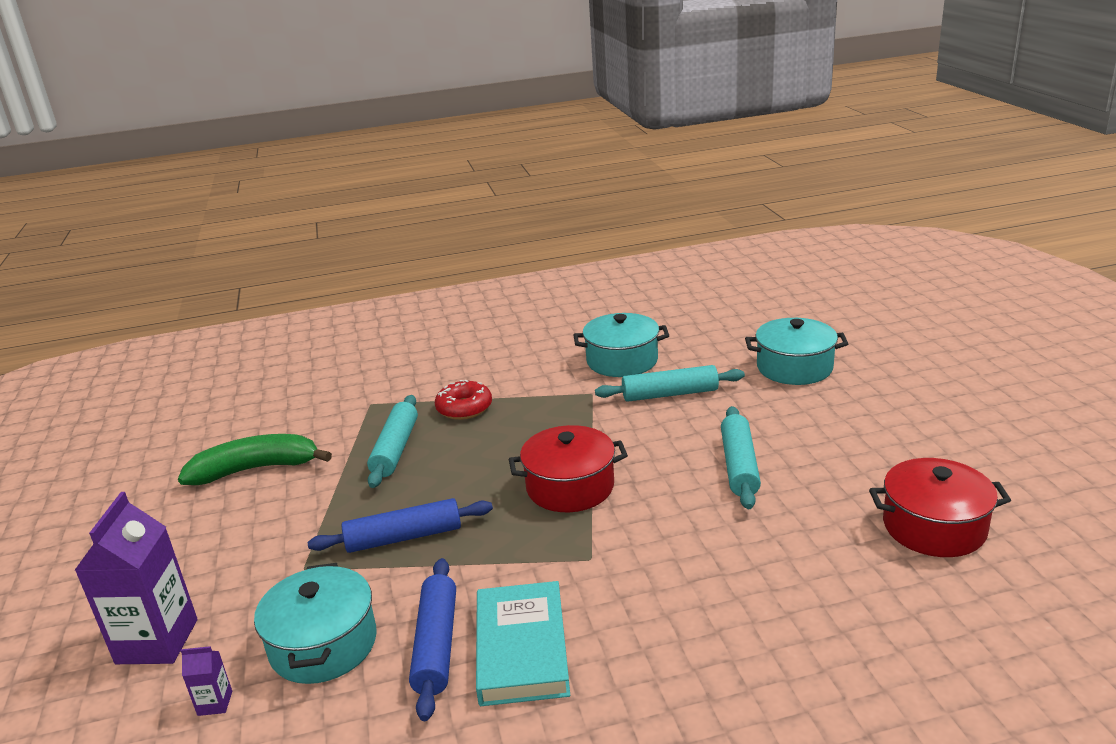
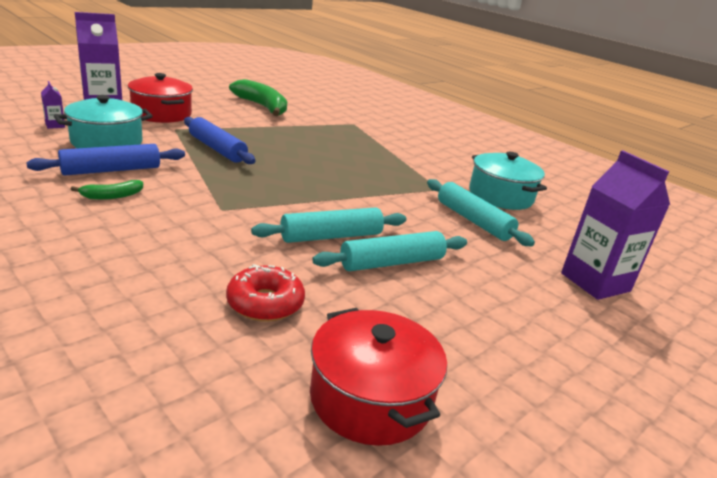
camera: 55 degrees right, 0 degrees up
(395, 449) = (309, 136): turquoise rolling pin -> turquoise rolling pin (331, 236)
(464, 408) = (374, 149): red donut -> red donut (265, 303)
(522, 648) = (112, 196): turquoise book -> green banana
(570, 487) = (306, 193): red pot -> red pot (161, 114)
(794, 368) = (595, 282): turquoise pot -> purple carton

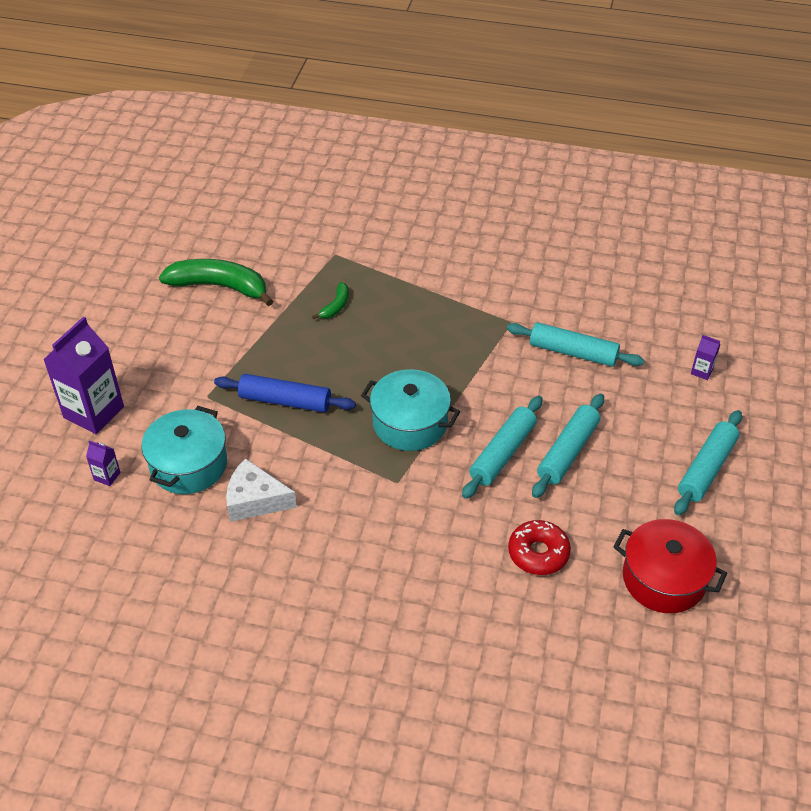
camera: 30 degrees left, 20 degrees up
(111, 170) = (255, 500): blue rolling pin -> white cheese
(112, 196) = (305, 530): green banana -> green banana (335, 306)
(161, 114) = (158, 379): red pot -> none
(500, 196) = (562, 296): turquoise pot -> turquoise pot (410, 423)
(530, 343) = (706, 469): none -> turquoise rolling pin
(595, 282) = (701, 371): purple carton -> purple carton, size x0.43

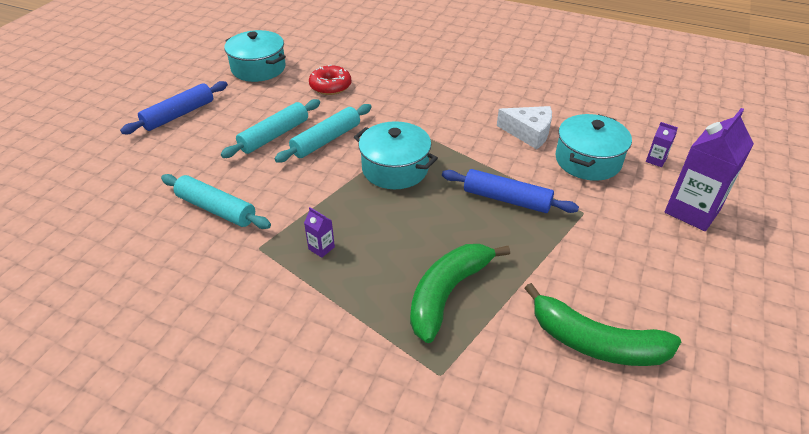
camera: 170 degrees left, 5 degrees down
(335, 306) = (448, 293): green banana -> green banana, size x2.12
(664, 579) = (258, 68): red pot -> turquoise pot
(701, 371) = (114, 178): purple carton -> purple carton (321, 248)
(706, 469) = (179, 114): turquoise rolling pin -> blue rolling pin

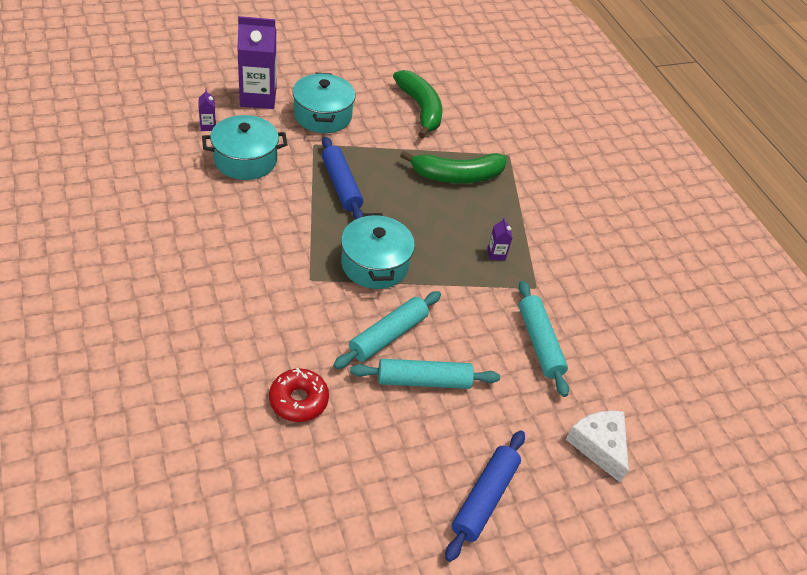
camera: 140 degrees left, 5 degrees up
(179, 114) = (484, 498): blue rolling pin -> blue rolling pin turned 60 degrees counterclockwise
(258, 68) = (330, 508): turquoise pot -> turquoise pot (322, 116)
(326, 140) = (388, 335): turquoise rolling pin -> turquoise rolling pin turned 45 degrees counterclockwise
(528, 133) = (237, 206): white cheese -> white cheese (599, 446)

